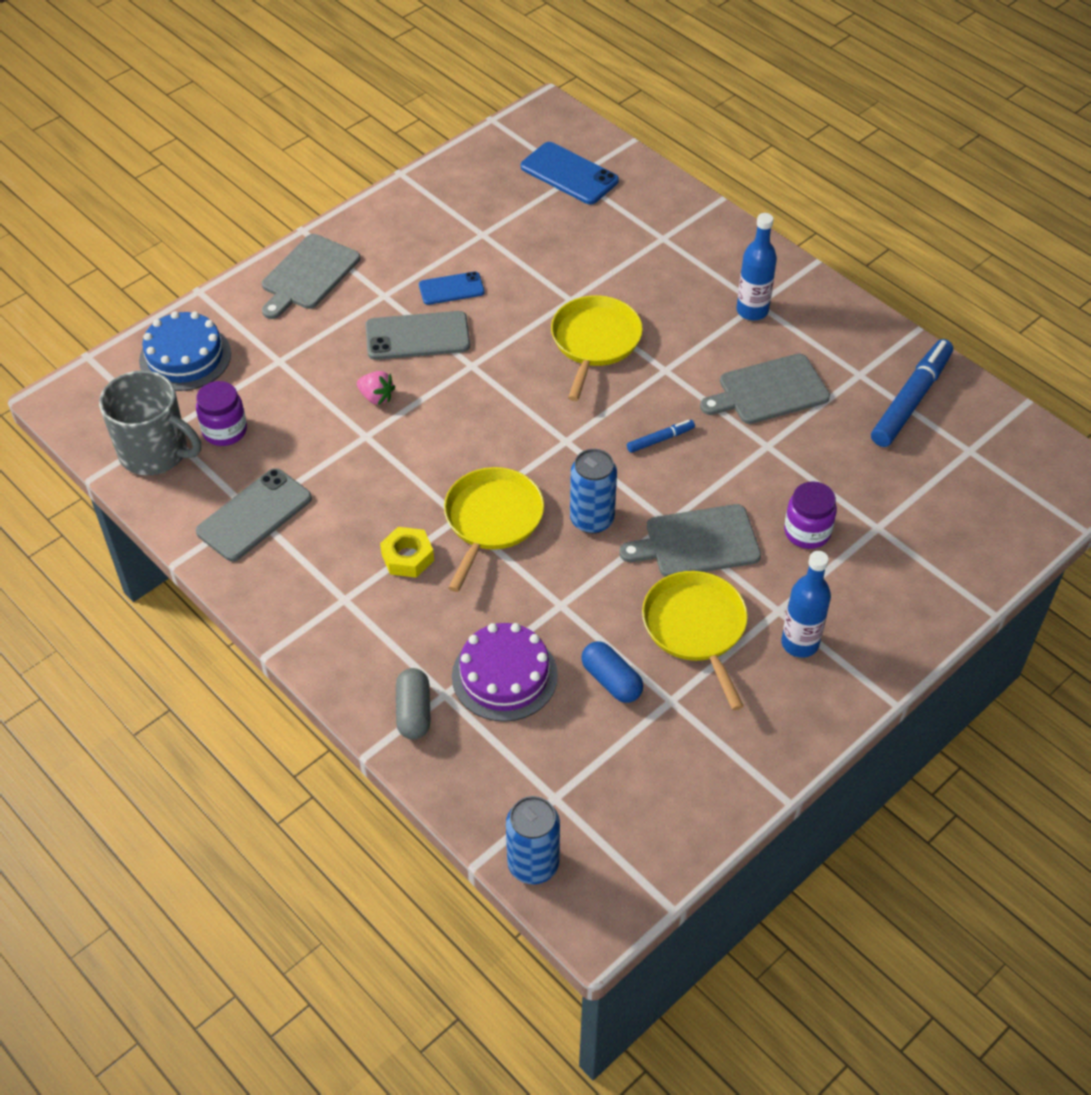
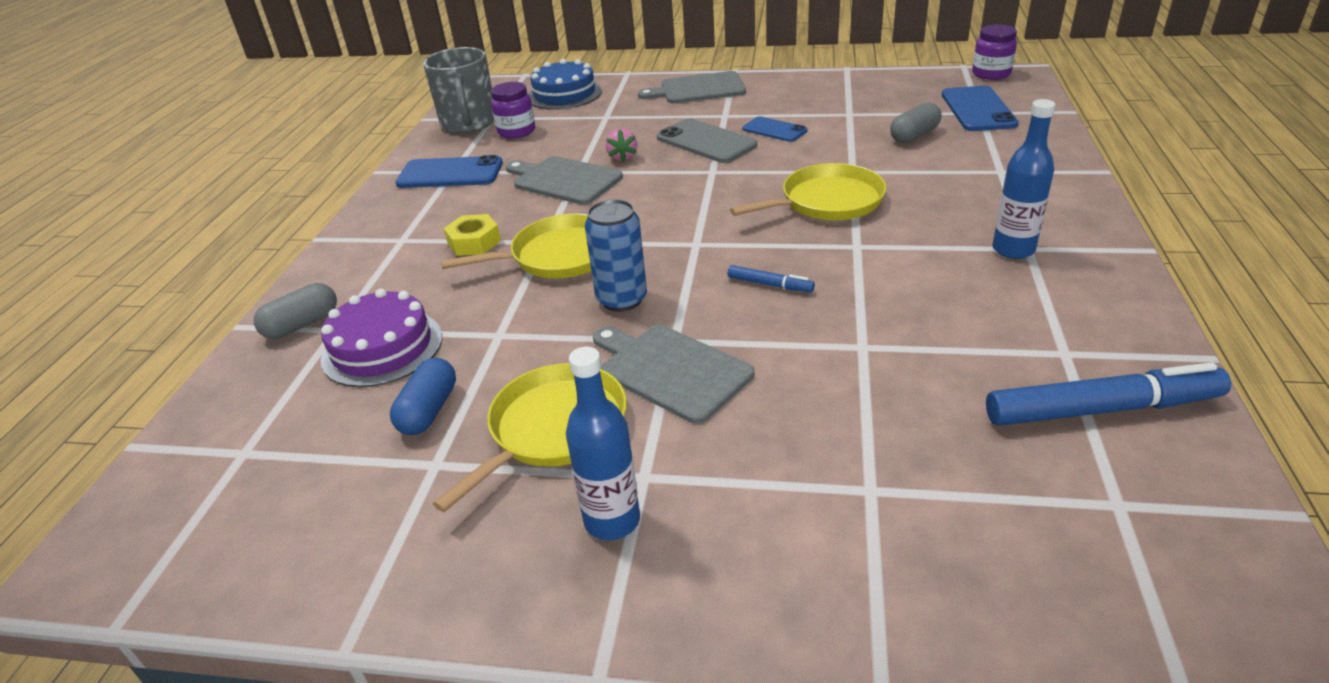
camera: 55 degrees right, 15 degrees down
(254, 515) = (450, 173): grey phone -> blue phone
(533, 864) = (143, 483): blue can -> none
(562, 232) = (914, 135): none -> grey capsule
(769, 391) = (934, 310): grey cutting board -> grey cutting board (564, 180)
(807, 532) = (785, 436): purple jar -> purple jar (991, 74)

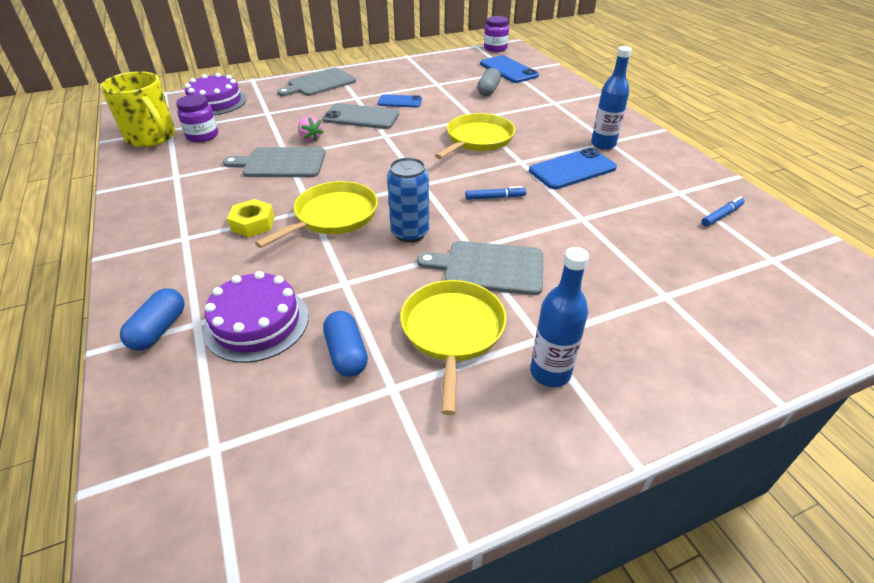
camera: 35 degrees left, 5 degrees up
(302, 324) = (159, 329): grey capsule -> blue capsule
(450, 173) = (175, 178): blue phone -> blue phone (572, 169)
(469, 123) = (151, 137): grey mug -> yellow mug
(564, 94) = (215, 102): blue cake -> purple cake
(1101, 409) = (721, 215): blue marker -> blue marker, size x0.48

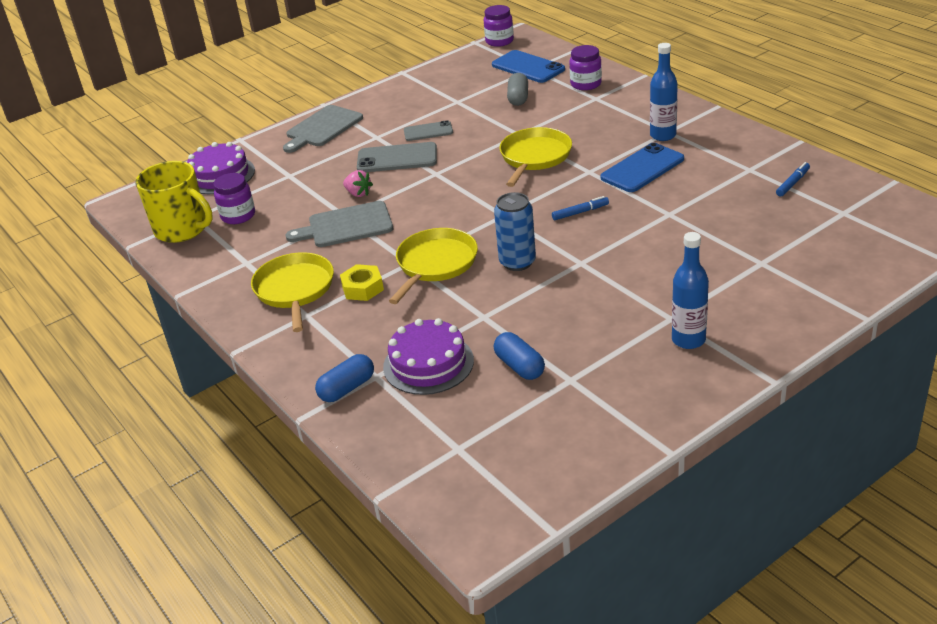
camera: 10 degrees left, 5 degrees down
(159, 329) = (347, 388): blue capsule -> blue capsule turned 45 degrees clockwise
(400, 101) = (428, 131): blue phone -> grey phone
(452, 331) = (597, 330): yellow pan -> yellow pan (294, 289)
(489, 267) = (604, 275): grey cutting board -> none
(551, 90) = (586, 84): none -> purple jar

